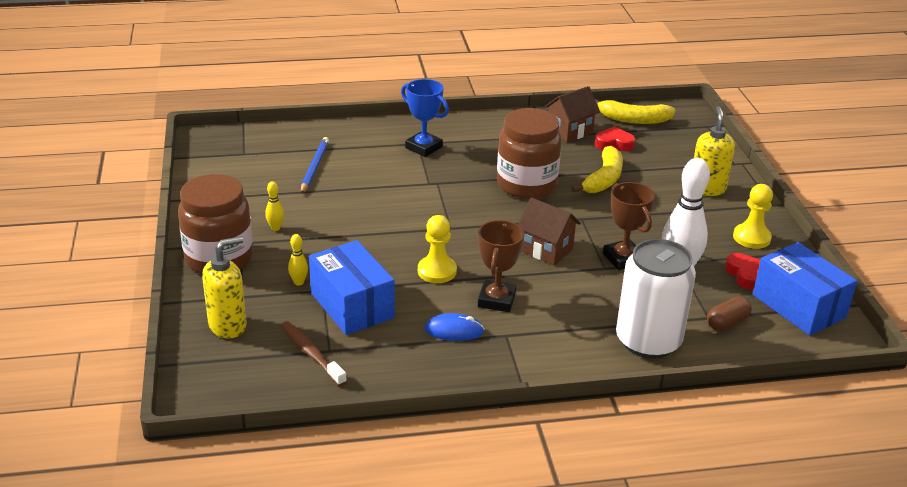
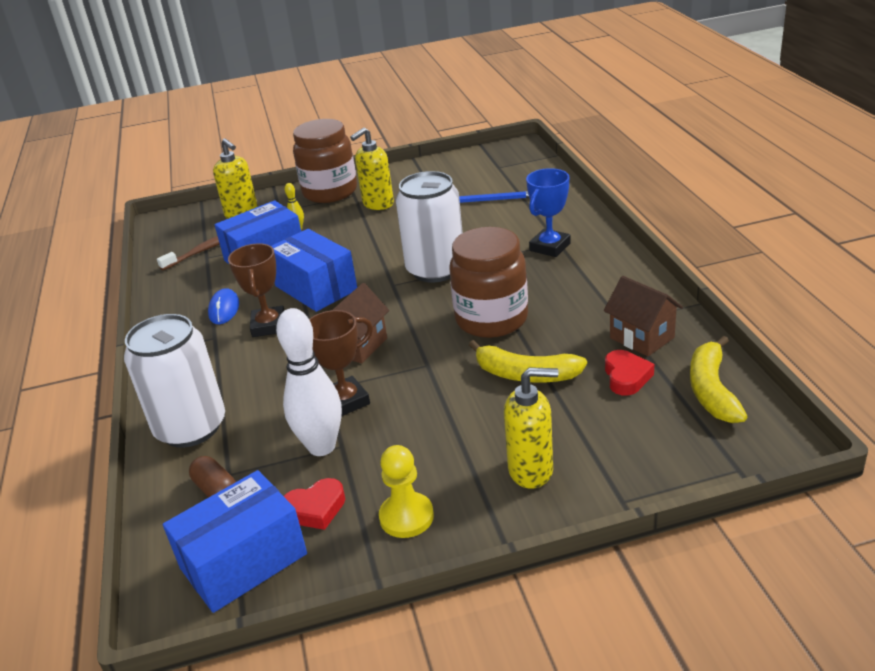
camera: 90 degrees right, 0 degrees up
(275, 228) = (378, 204): yellow bowling pin -> yellow soap dispenser
(434, 204) = (436, 269): none -> white can
(437, 271) = (316, 288): yellow pawn -> blue box
(496, 300) = (269, 326): brown trophy -> brown trophy turned 75 degrees clockwise

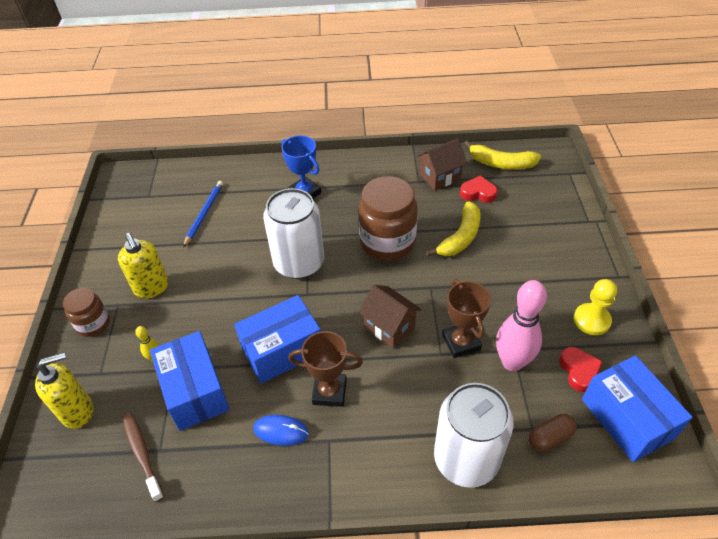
camera: 80 degrees left, 15 degrees up
(322, 447) = (512, 362): white bowling pin -> pink bowling pin
(330, 192) = (93, 324): brown jar -> brown jar, size x0.56
(531, 470) = (557, 253): yellow soap dispenser -> none

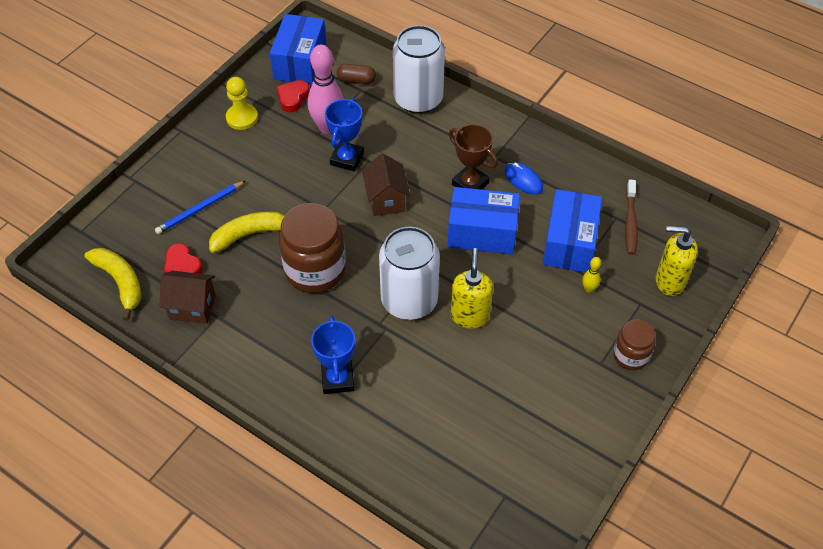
camera: 145 degrees left, 5 degrees up
(152, 288) = (559, 361): yellow soap dispenser -> yellow soap dispenser (470, 316)
(204, 214) = (459, 423): blue pencil -> blue pencil (200, 209)
(461, 342) = (347, 159): brown trophy -> blue trophy

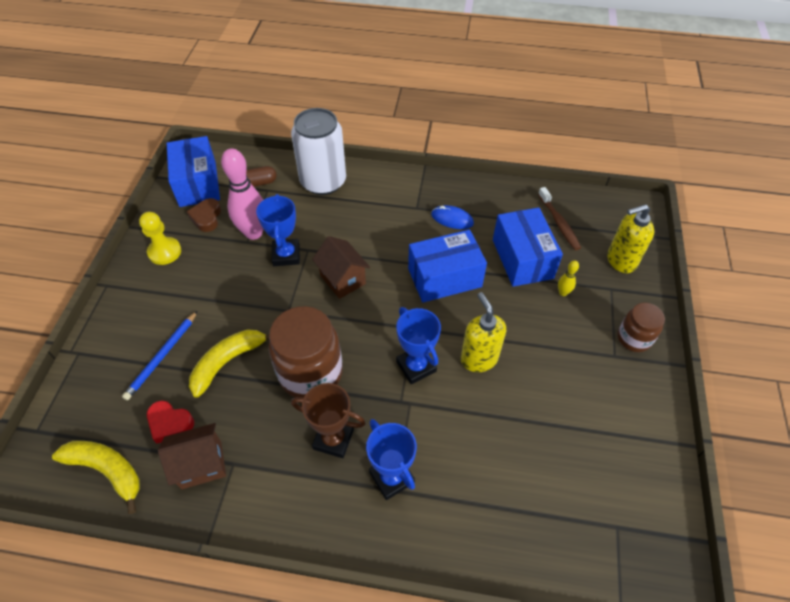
camera: 25 degrees left, 0 degrees up
(293, 98) = (206, 217): red heart -> brown heart
(409, 300) = (416, 366): white can -> blue trophy
(470, 184) = (409, 238): brown trophy -> brown trophy (333, 439)

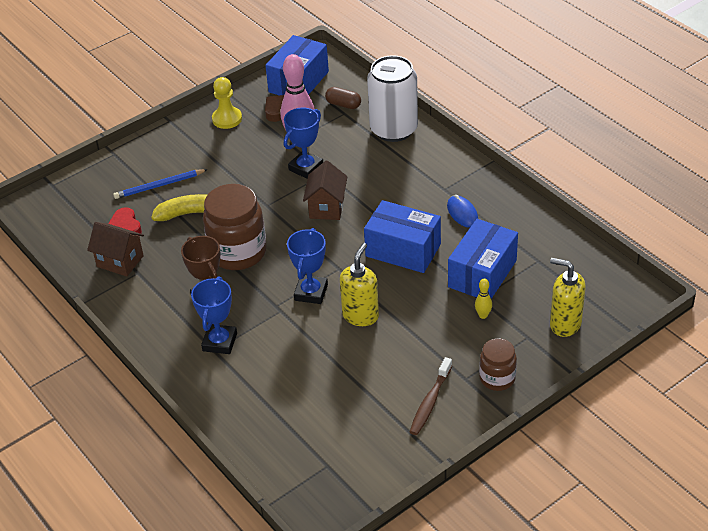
camera: 45 degrees right, 10 degrees down
(107, 470) = (68, 231): yellow banana -> none
(559, 223) = (550, 267): brown toothbrush -> brown toothbrush (430, 402)

